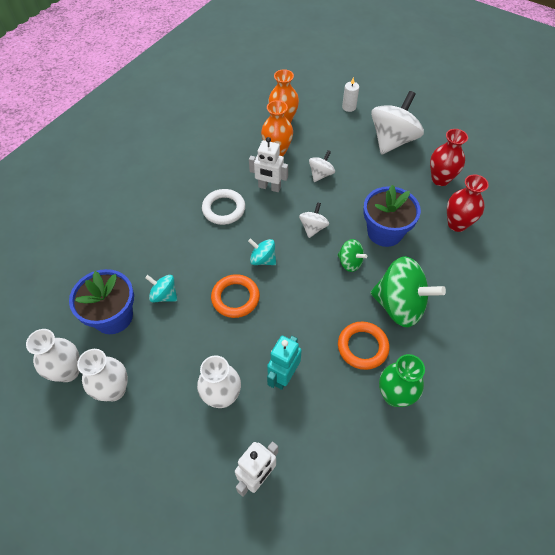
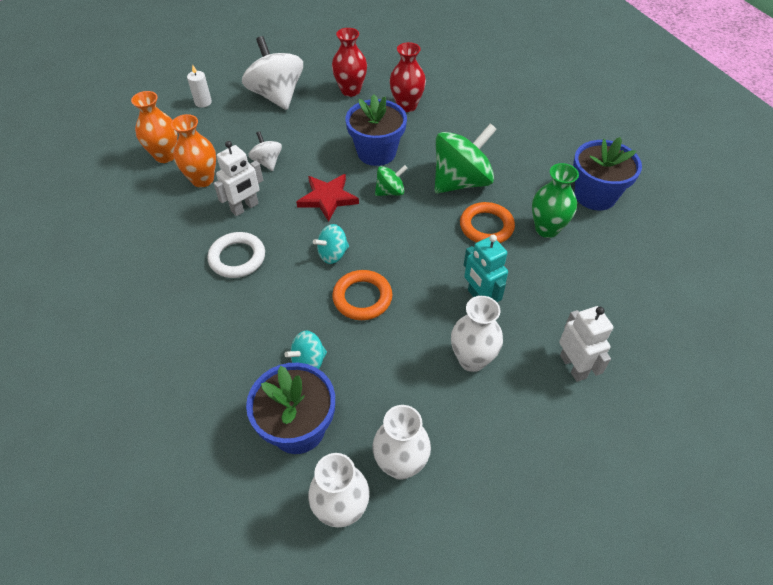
camera: 60 degrees left, 5 degrees down
(313, 228) = (327, 198): white spinning top -> red star
(469, 421) = (595, 195): none -> blue flower pot

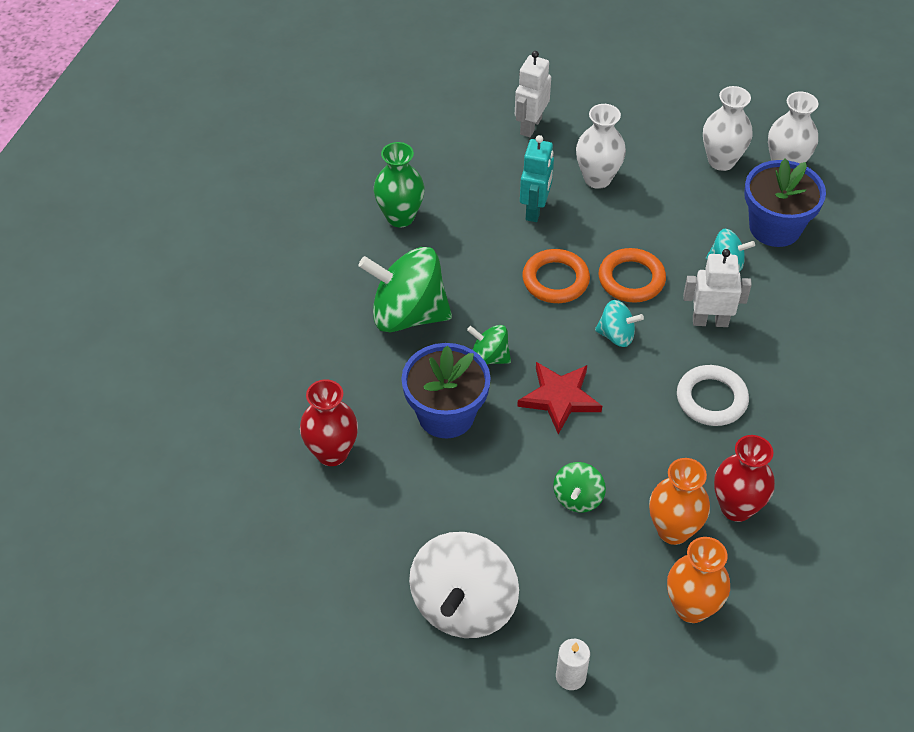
camera: 135 degrees left, 0 degrees up
(245, 208) = (656, 453): white robot -> white robot (710, 321)
(267, 162) = (578, 498): white spinning top -> green spinning top
(350, 90) = (364, 535): red vase -> red vase (736, 507)
(486, 226) = (448, 257): orange ring -> orange ring (555, 280)
(595, 195) = (312, 210): blue flower pot -> none

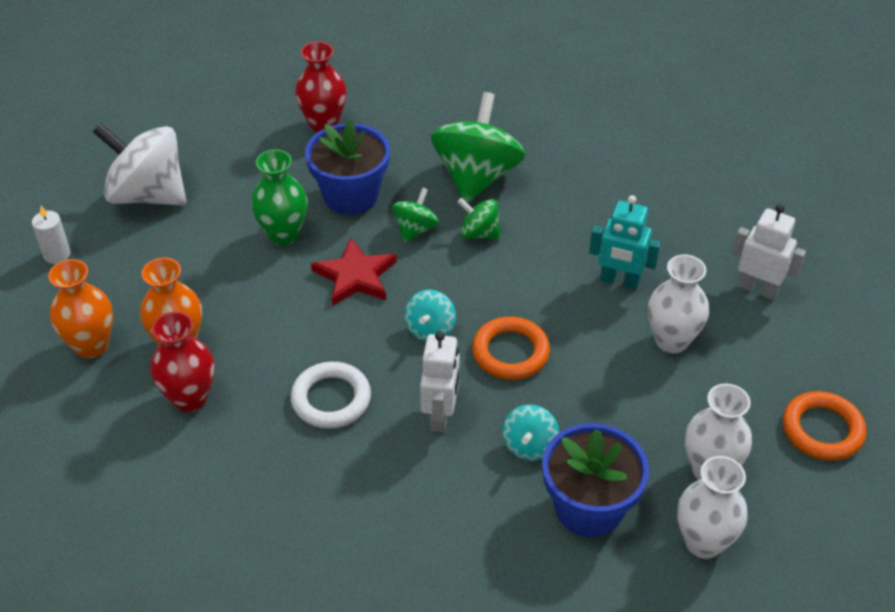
camera: 95 degrees right, 5 degrees down
(400, 217) = (608, 177): green vase -> green vase (283, 234)
(555, 280) = (514, 288): orange ring -> orange ring (822, 430)
(578, 498) = (235, 278): green spinning top -> green spinning top (479, 233)

